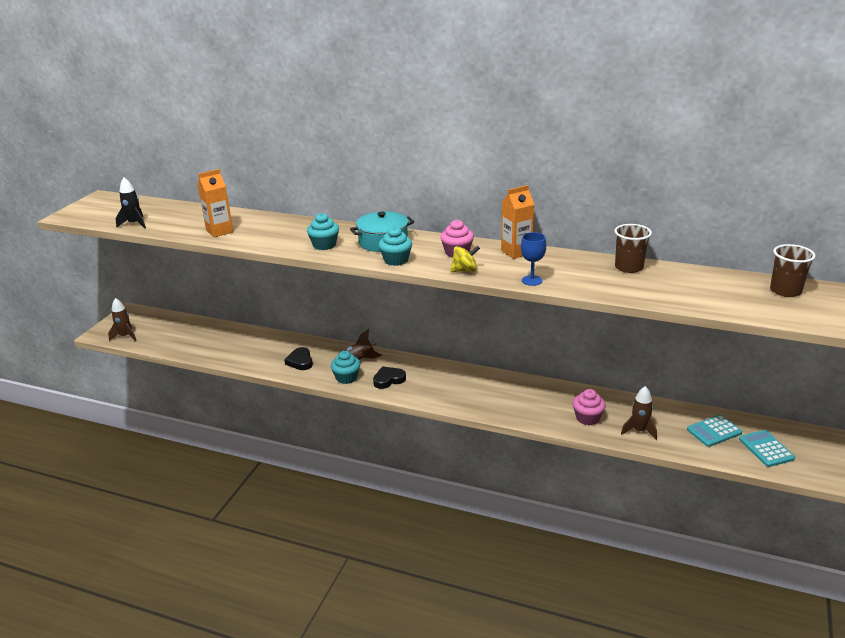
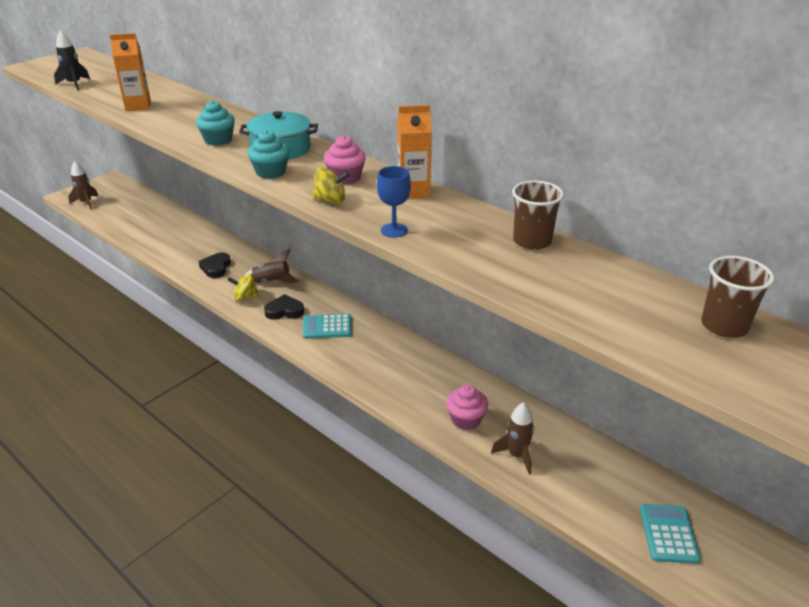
camera: 20 degrees right, 5 degrees up
(346, 378) = (245, 297): turquoise cupcake -> yellow spinning top
(714, 431) = (613, 486): turquoise calculator -> turquoise calculator (327, 327)

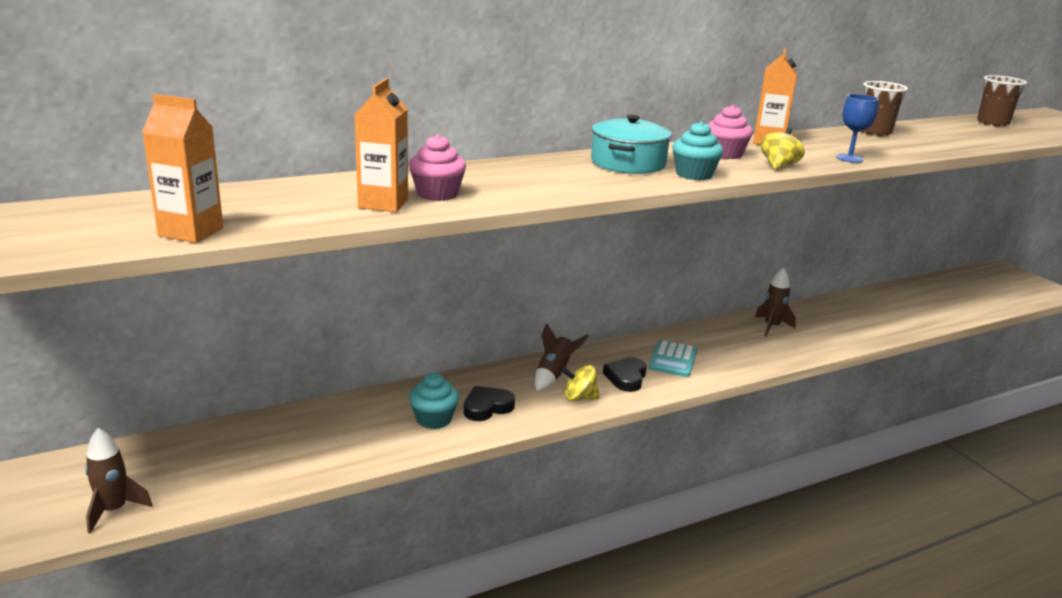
camera: 70 degrees left, 10 degrees down
(74, 84) = (191, 232): black rocket -> orange carton
(216, 268) = (487, 407): black heart -> black heart turned 120 degrees clockwise
(218, 140) = (575, 182): turquoise cupcake -> turquoise cupcake (433, 419)
(245, 297) = (579, 398): yellow spinning top -> yellow spinning top turned 75 degrees clockwise
(466, 419) = (845, 328): pink cupcake -> pink cupcake (437, 194)
(516, 455) = (893, 320): brown rocket -> brown rocket (771, 327)
(668, 534) = (974, 295): turquoise calculator -> none

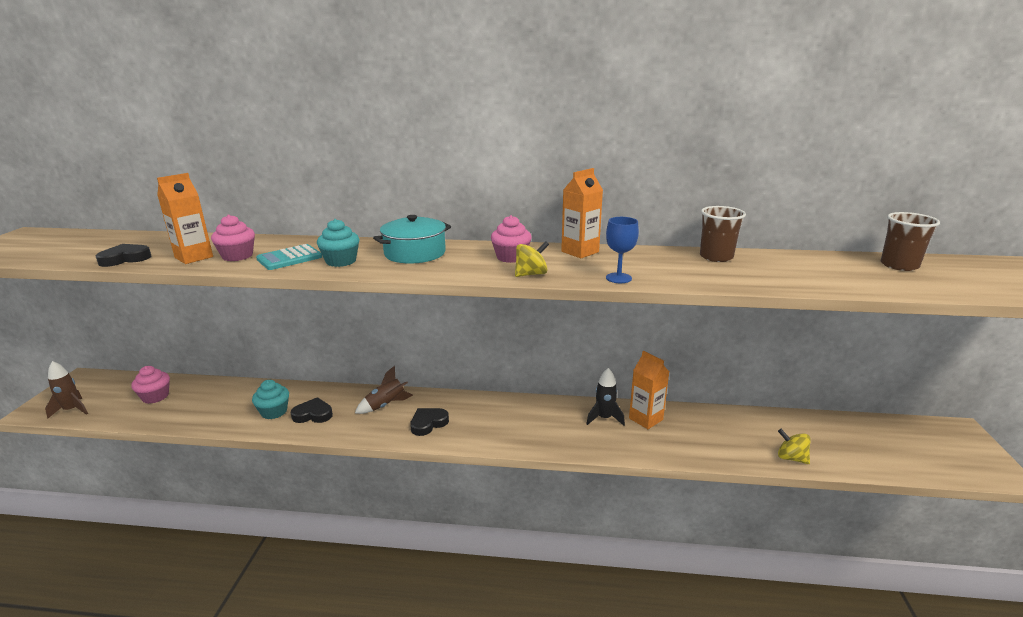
camera: 35 degrees right, 0 degrees up
(191, 232) = (70, 257): orange carton -> orange carton (645, 419)
(228, 454) = (155, 396): none -> pink cupcake
(288, 220) = (125, 259): none -> black heart
(579, 398) = (375, 427): yellow spinning top -> yellow spinning top (791, 458)
(673, 359) = (482, 420): turquoise calculator -> turquoise calculator (289, 258)
(694, 174) = (439, 270): turquoise cupcake -> turquoise cupcake (341, 261)
(771, 327) = (604, 418): brown rocket -> black rocket

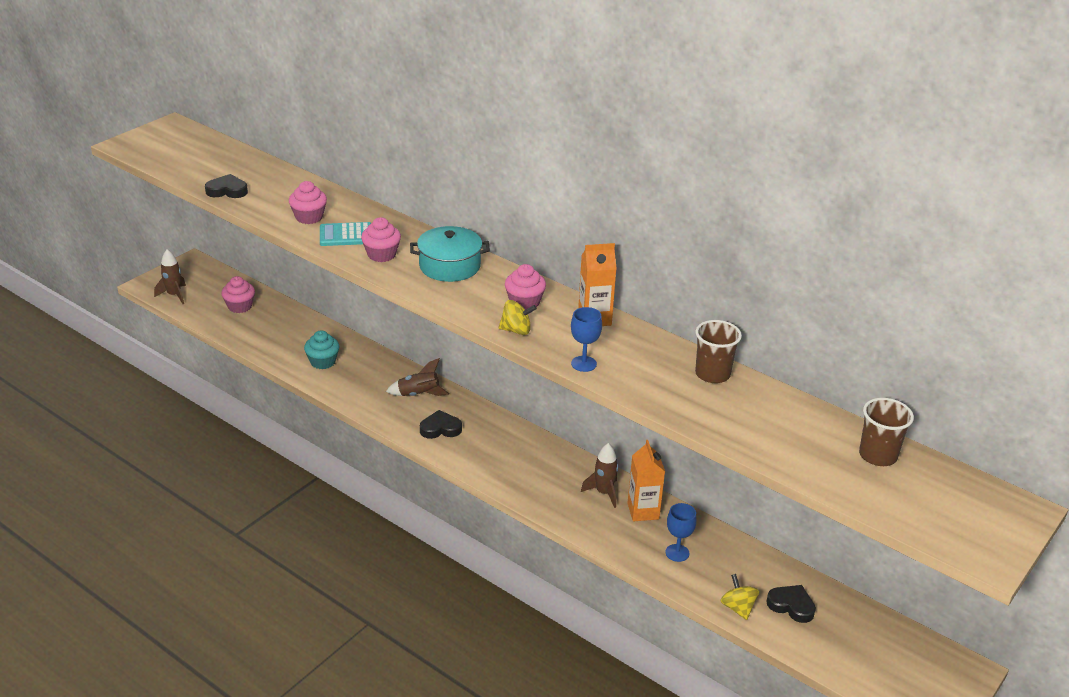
camera: 30 degrees right, 10 degrees up
(194, 257) = (276, 207): orange carton -> none
(313, 414) = (352, 378): black heart -> black heart (791, 606)
(341, 261) = (381, 254): turquoise cupcake -> pink cupcake
(604, 418) = (604, 493): black rocket -> brown rocket
(704, 438) = (677, 553): none -> blue goblet

